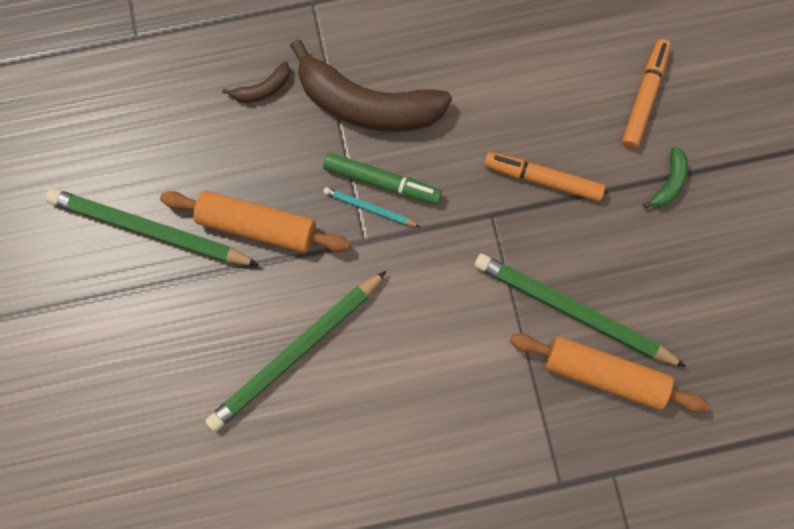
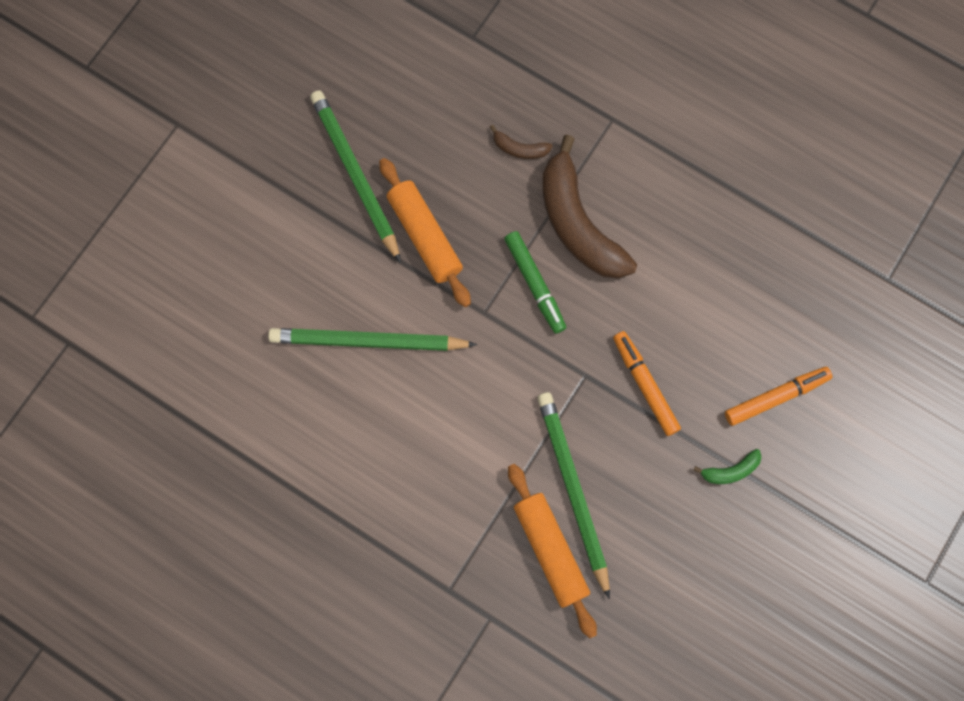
camera: 45 degrees right, 0 degrees up
(369, 208) = (509, 294): turquoise pencil -> none

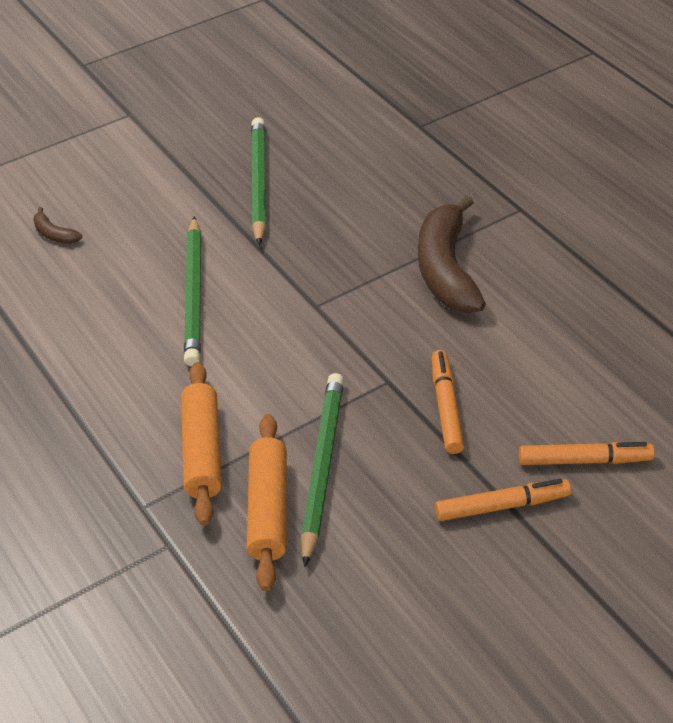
camera: 25 degrees right, 30 degrees down
(368, 341) = (194, 294): green pencil -> green pencil turned 120 degrees counterclockwise
(425, 236) = (294, 239): orange rolling pin -> orange rolling pin (202, 451)
(519, 149) = (420, 205): brown banana -> brown banana (54, 234)
(535, 284) = (378, 300): green marker -> none
(730, 471) = (502, 506): green banana -> orange marker

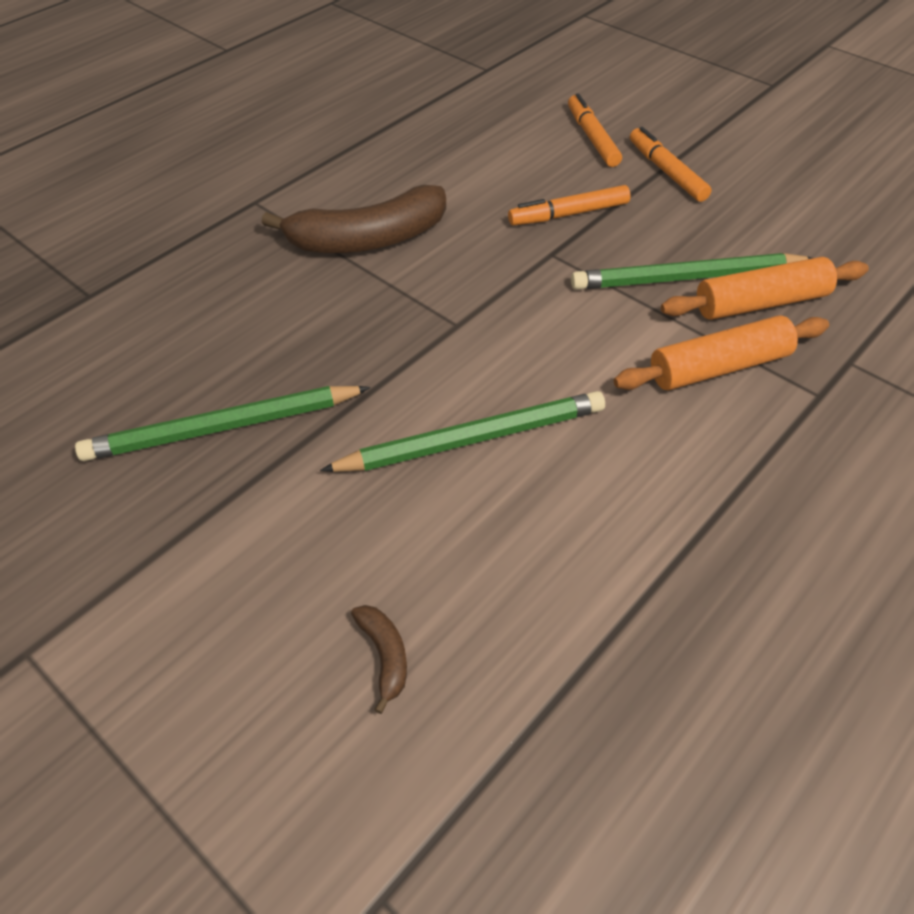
camera: 105 degrees left, 5 degrees up
(54, 234) = (384, 656): brown banana -> brown banana turned 45 degrees counterclockwise

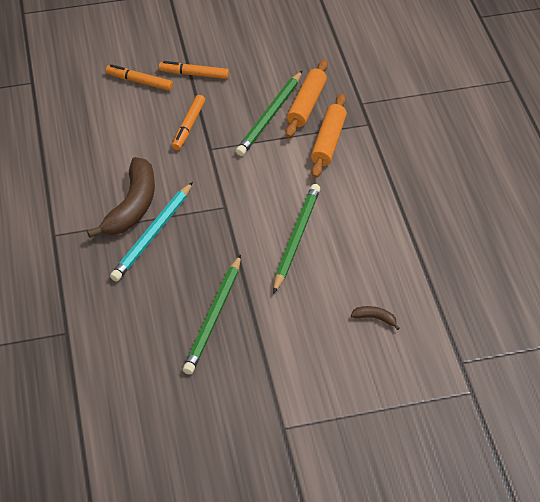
camera: 55 degrees left, 0 degrees up
(334, 282) = (153, 234): none -> turquoise pencil

